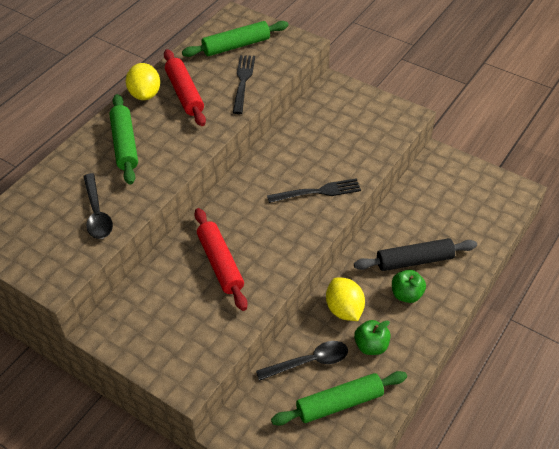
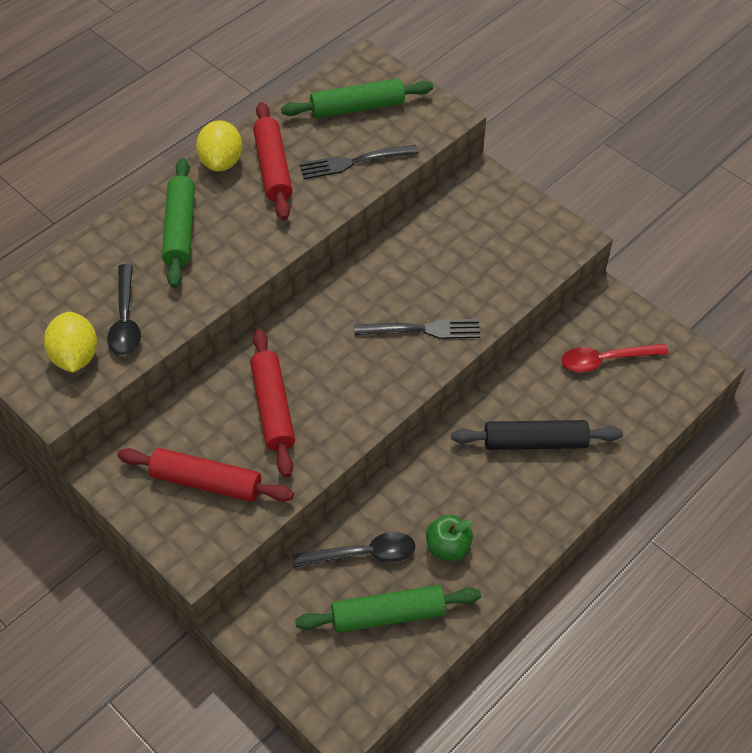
camera: 10 degrees right, 5 degrees up
(182, 325) = (206, 482): none -> red rolling pin
(243, 81) = (354, 162): black fork -> black fork turned 120 degrees counterclockwise
(344, 309) = (425, 492): yellow lemon -> yellow lemon (75, 356)
(406, 294) = (512, 486): green apple -> none
(448, 197) = (605, 360): none -> red spoon

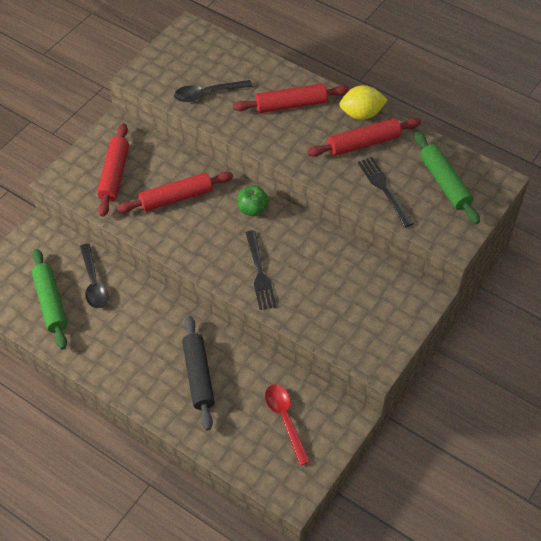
camera: 80 degrees right, 0 degrees up
(75, 356) = (174, 77): yellow lemon -> none
(180, 229) = (291, 105): green rolling pin -> red rolling pin
(447, 547) = (103, 330): green apple -> green apple (252, 209)

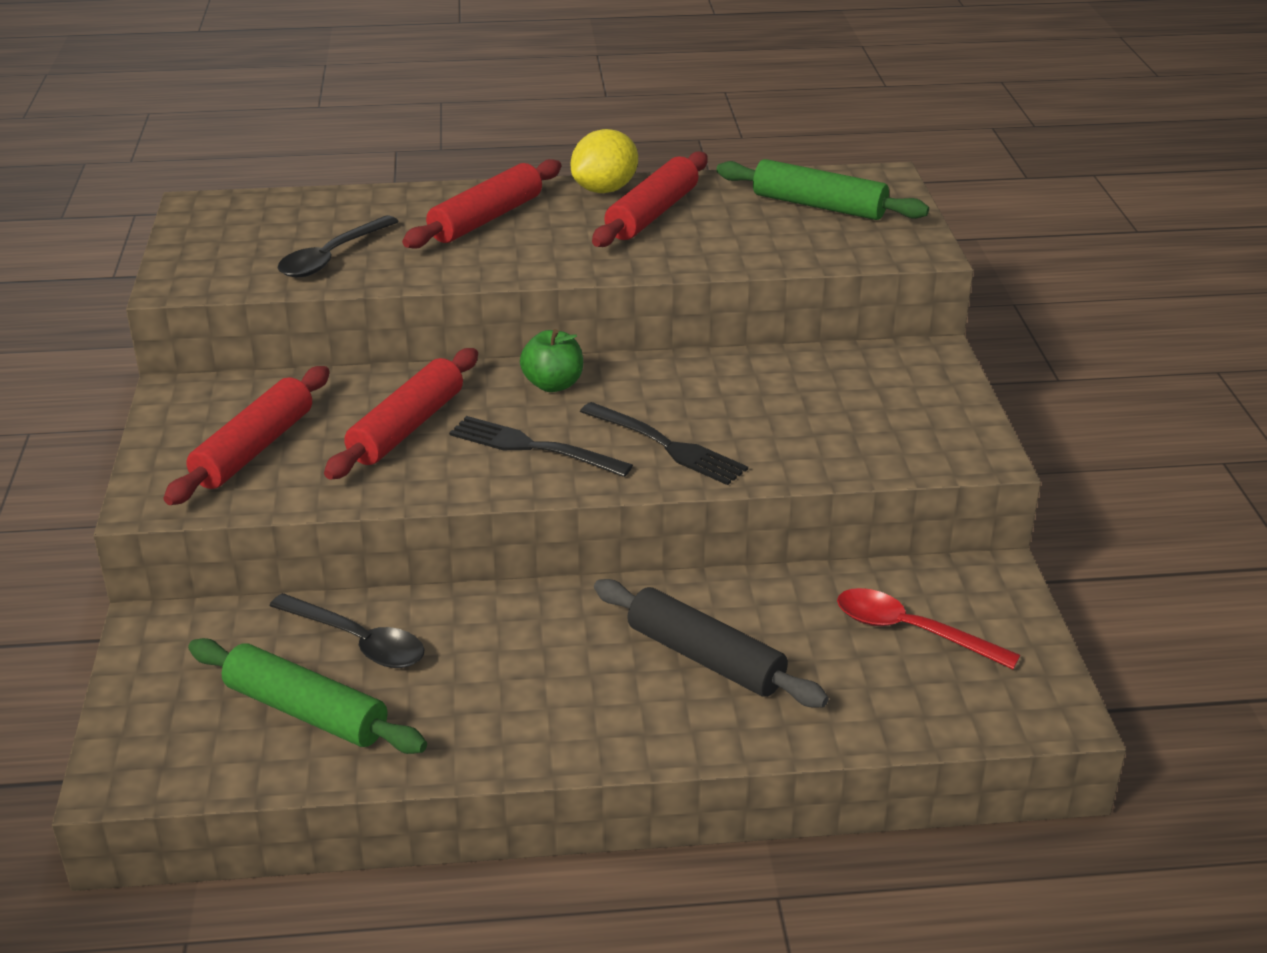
camera: 40 degrees left, 20 degrees down
(114, 174) = (254, 449): red rolling pin -> red rolling pin turned 60 degrees clockwise
(384, 189) = (750, 243): black fork -> black fork (533, 447)

